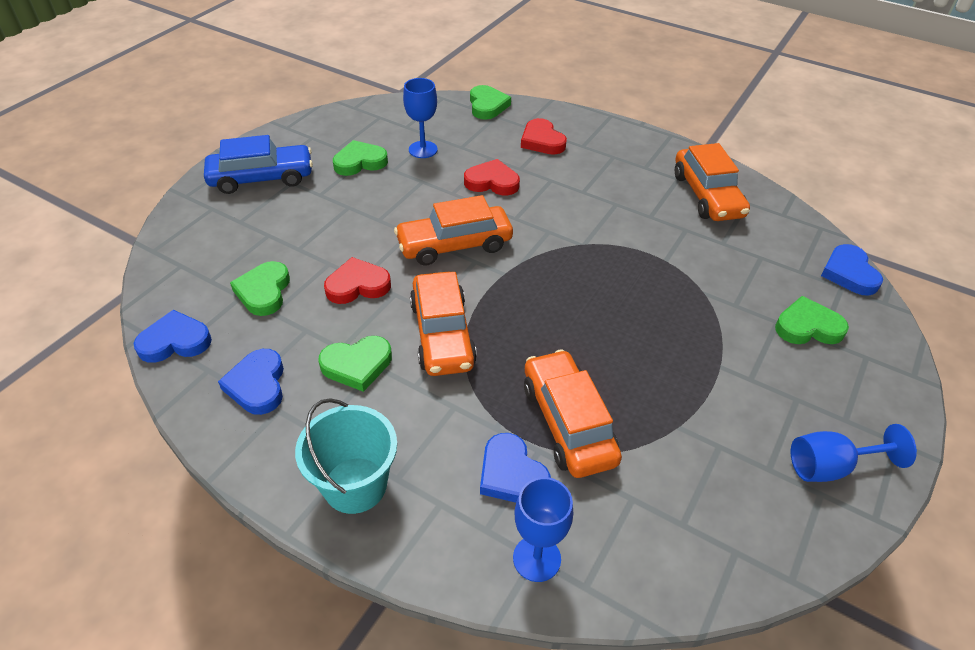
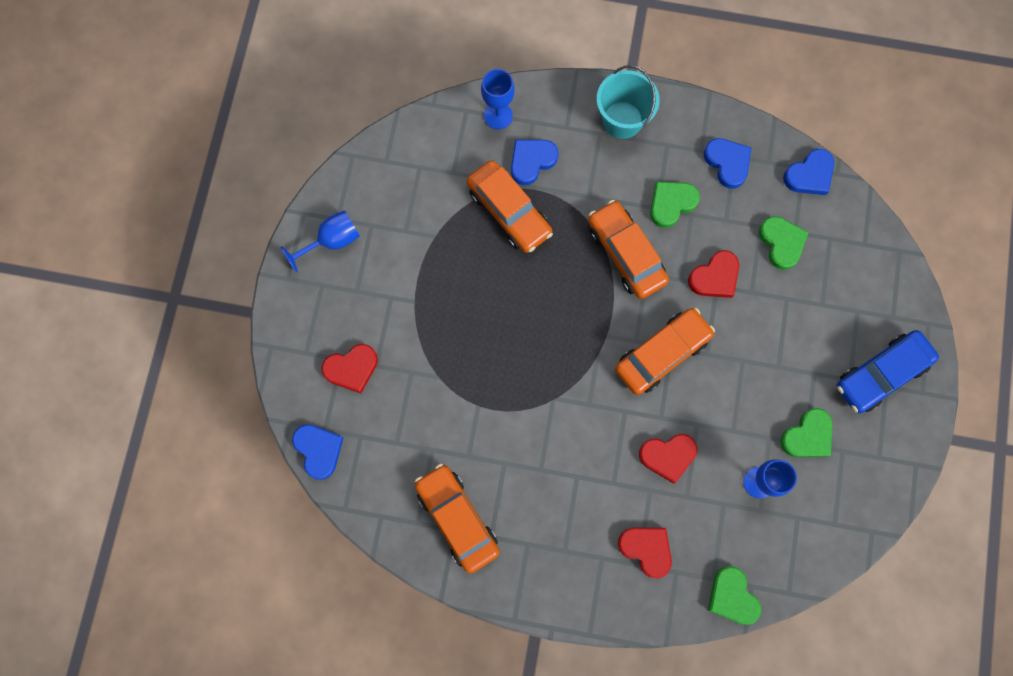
camera: 160 degrees right, 30 degrees up
(511, 474) = (531, 161): blue heart -> blue heart turned 75 degrees counterclockwise
(807, 327) = (351, 368): green heart -> red heart

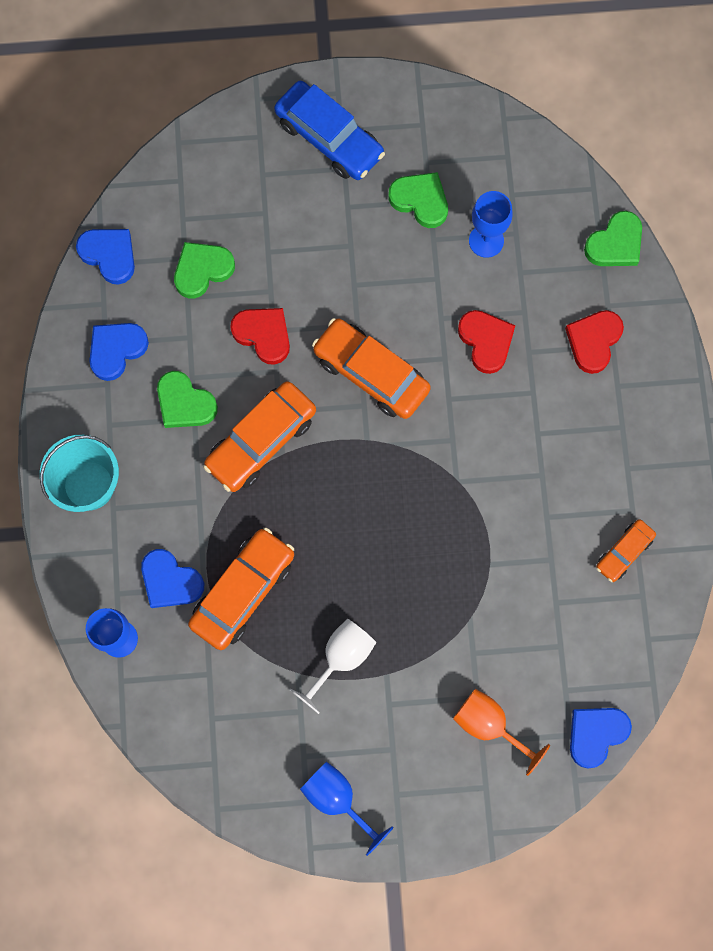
camera: 105 degrees left, 0 degrees up
(351, 368) = (489, 725): red heart -> orange goblet
(436, 271) = (341, 658): none -> white goblet
(457, 518) = (624, 552): orange car -> orange car, size x0.55

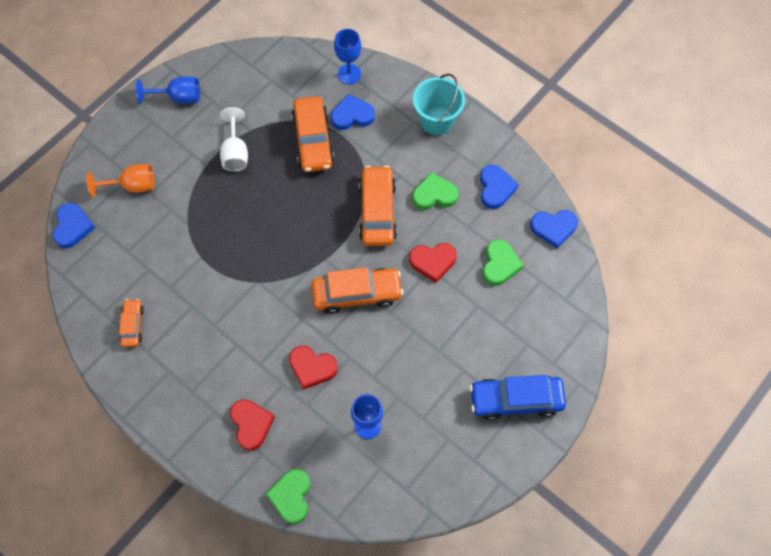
camera: 135 degrees right, 10 degrees down
(420, 200) = (428, 413): green heart -> none

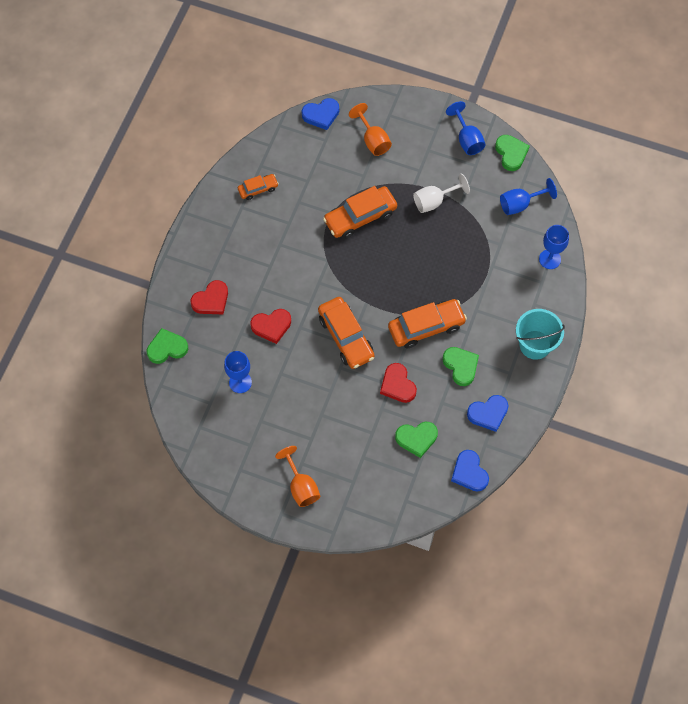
camera: 70 degrees right, 0 degrees up
(215, 64) = (511, 153): none -> green heart
(276, 77) = (520, 204): none -> blue goblet
(312, 367) = (271, 326): red heart -> red heart turned 105 degrees counterclockwise
(313, 140) = (472, 254): orange car -> orange car (360, 217)
(352, 115) = (509, 276): blue heart -> none
(516, 400) = (301, 486): blue car -> orange goblet

